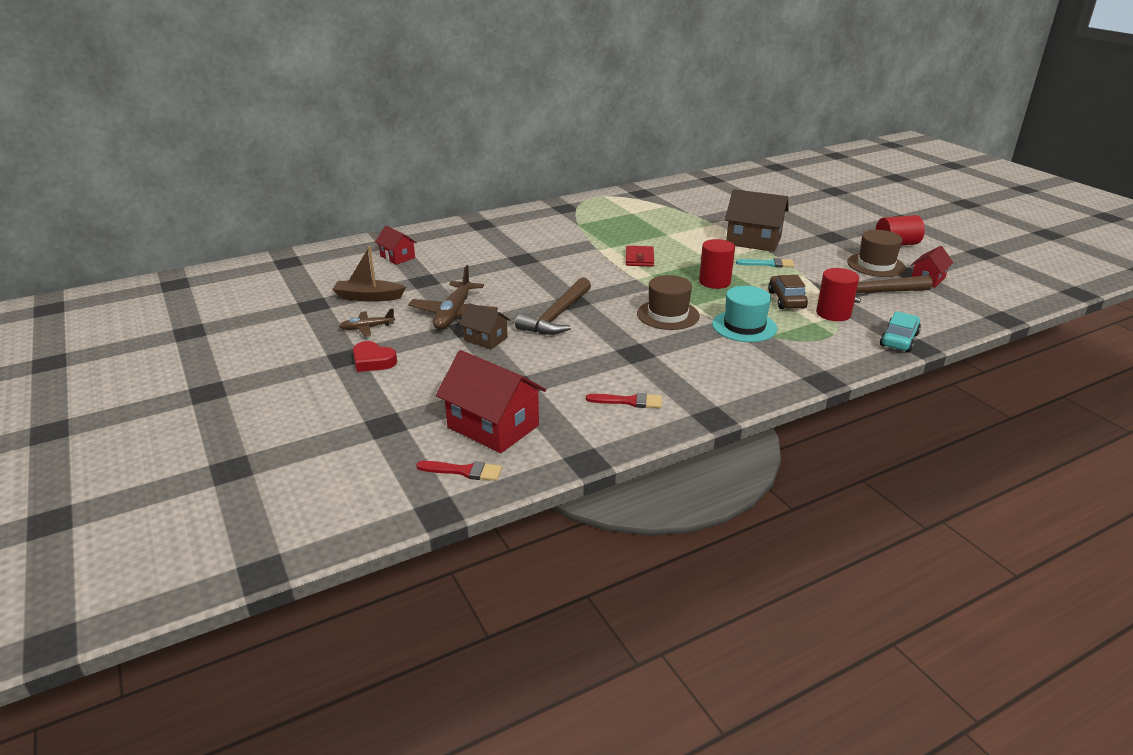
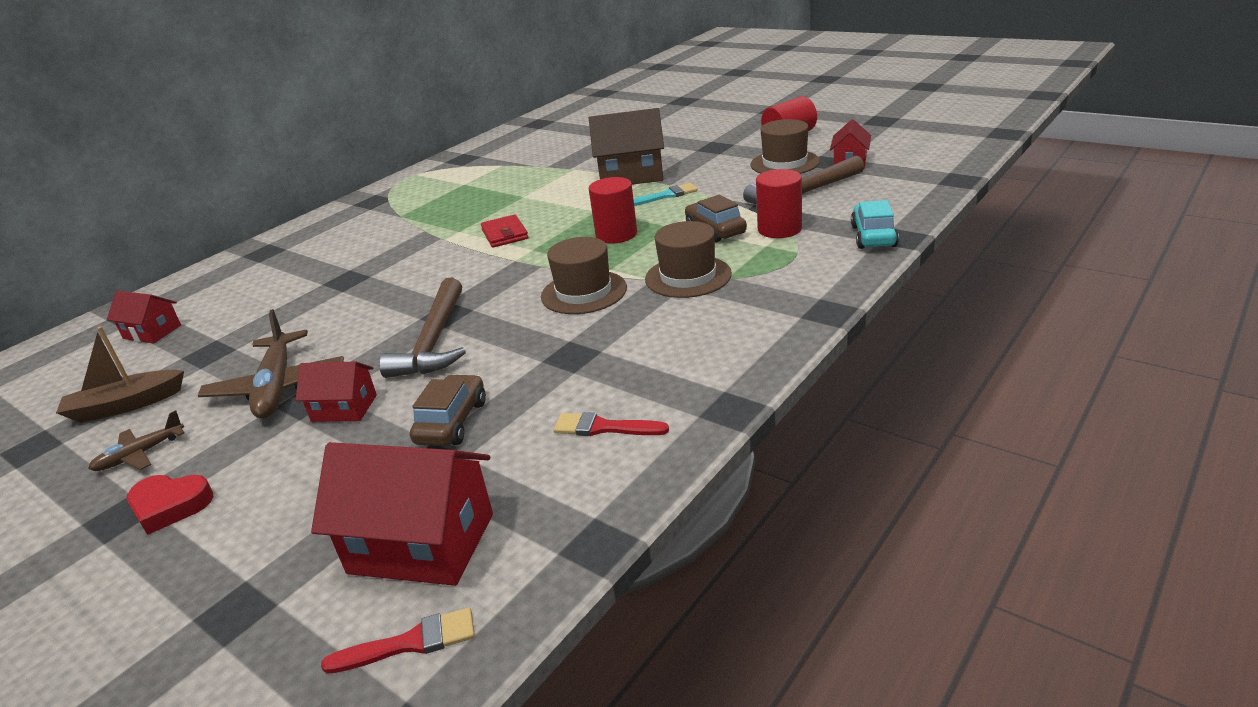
camera: 20 degrees left, 0 degrees up
(485, 339) = (344, 408): brown house -> red house
(542, 368) = (452, 422): none -> brown car
(629, 401) = (604, 427): red brush -> red brush turned 150 degrees counterclockwise
(744, 326) = (688, 276): turquoise hat -> brown hat

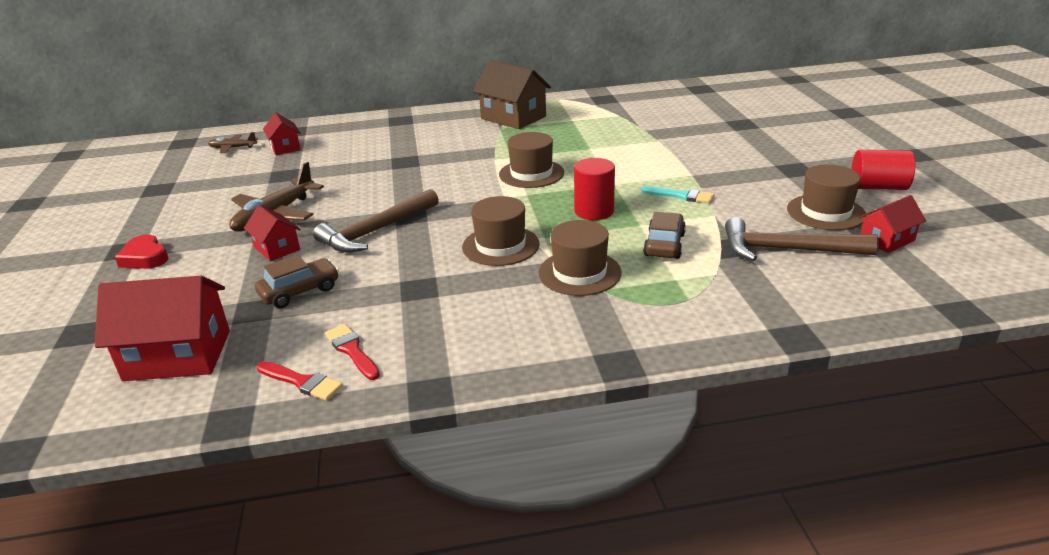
camera: 40 degrees right, 0 degrees up
(125, 405) = (214, 187): brown boat -> none
(140, 454) = (178, 220): brown plane -> brown plane (233, 148)
(410, 643) = (92, 406): red brush -> red brush (302, 382)
(421, 543) = (178, 355): red house -> red house turned 60 degrees counterclockwise
(505, 234) = (531, 173): red wallet -> brown hat
(631, 175) = (687, 165): brown house -> brown house (513, 117)
(779, 229) = (711, 271): red cylinder -> none
(873, 236) = (774, 321): turquoise car -> none

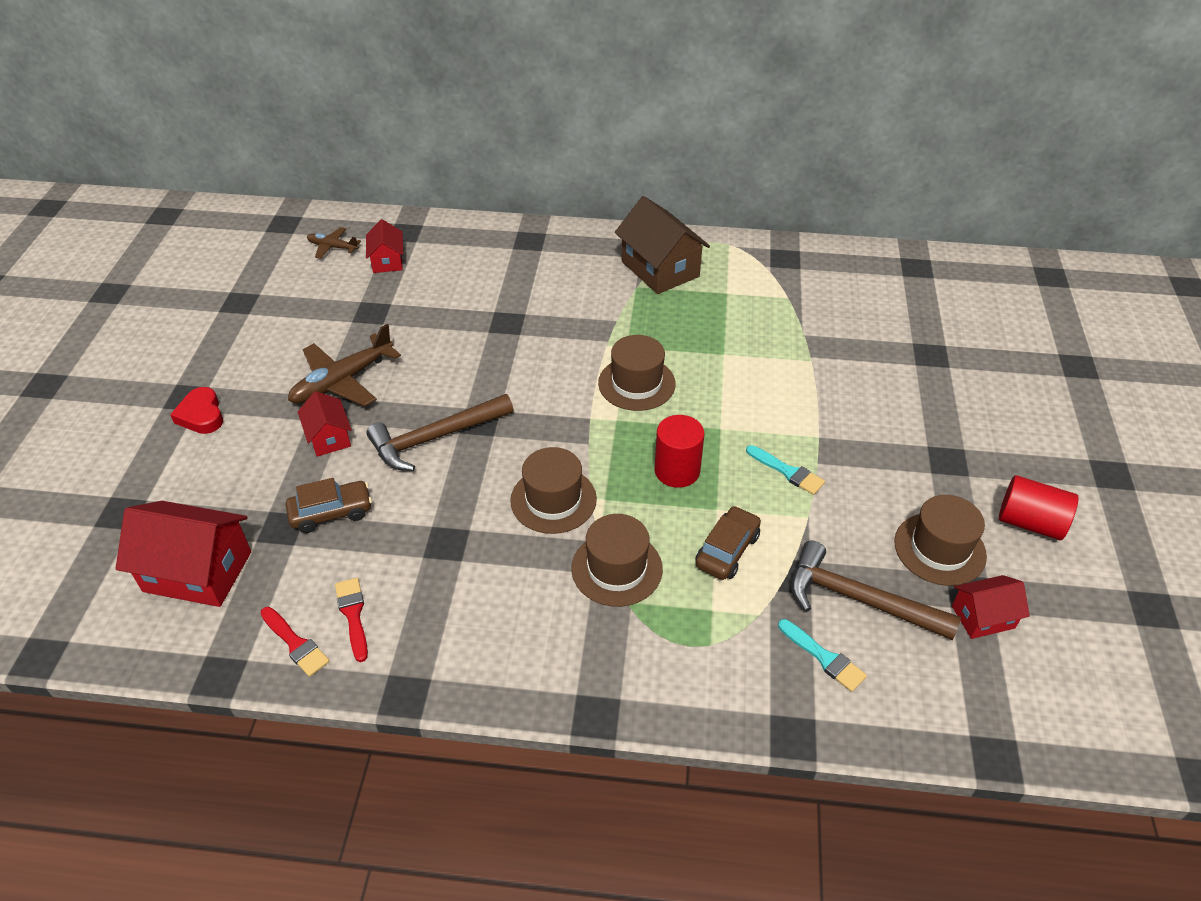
camera: 15 degrees right, 15 degrees up
(785, 287) = (824, 657): none -> turquoise brush

